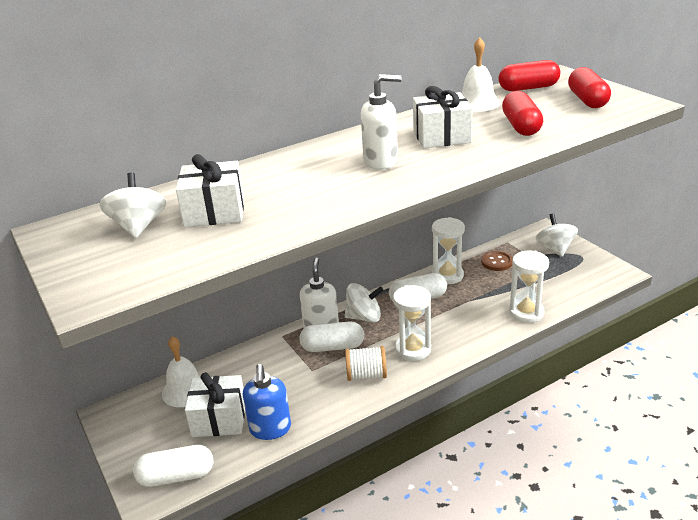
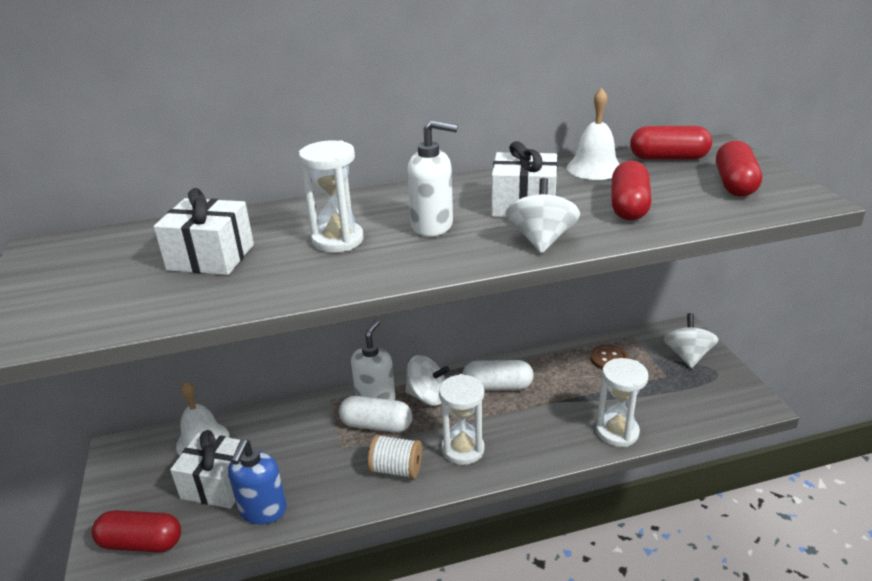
camera: 15 degrees right, 0 degrees up
(138, 226) = (124, 260): white spinning top -> white spinning top (541, 240)
(176, 476) = (141, 543): white capsule -> red capsule
(447, 275) = (544, 364): white hourglass -> white hourglass (338, 240)

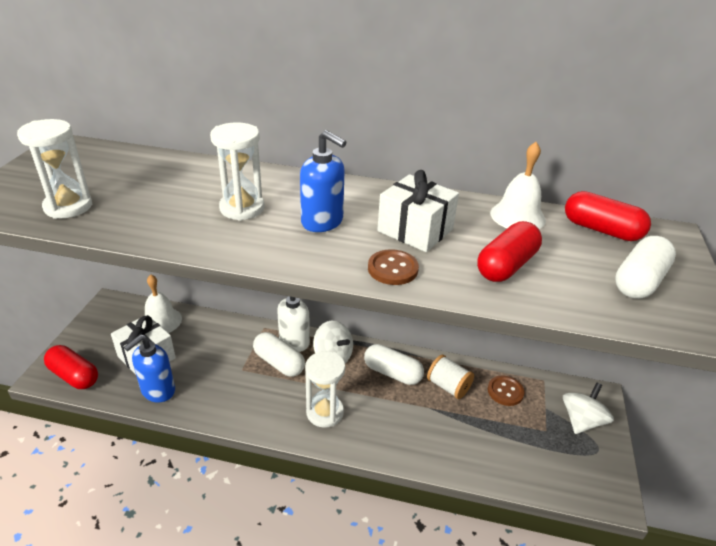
camera: 25 degrees right, 5 degrees up
(211, 257) = (148, 190): white gift -> none
(396, 469) = (266, 404): white spool -> white spool (448, 386)
(432, 226) = (322, 222): white soap dispenser -> blue soap dispenser
(541, 240) = (392, 269): white spinning top -> brown button
(617, 432) = (459, 459): white hourglass -> white hourglass (68, 207)
(734, 184) = (639, 281): red capsule -> white capsule

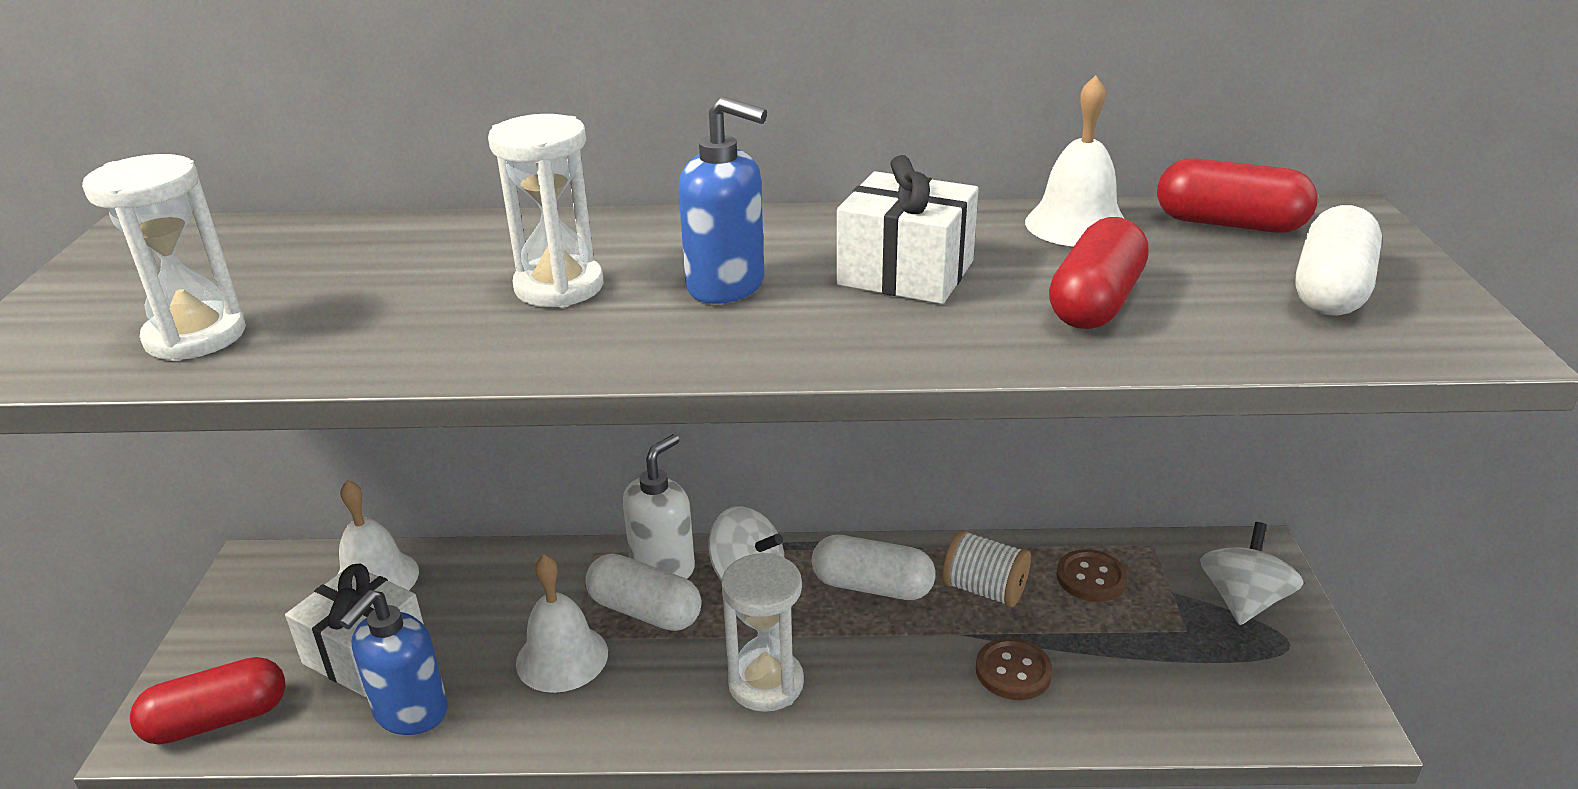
camera: 10 degrees left, 5 degrees down
(74, 376) = (218, 720): red capsule -> red capsule turned 45 degrees counterclockwise
(233, 378) = (562, 657): none -> white bell
(392, 269) = (895, 340): brown button -> brown button (1013, 671)

